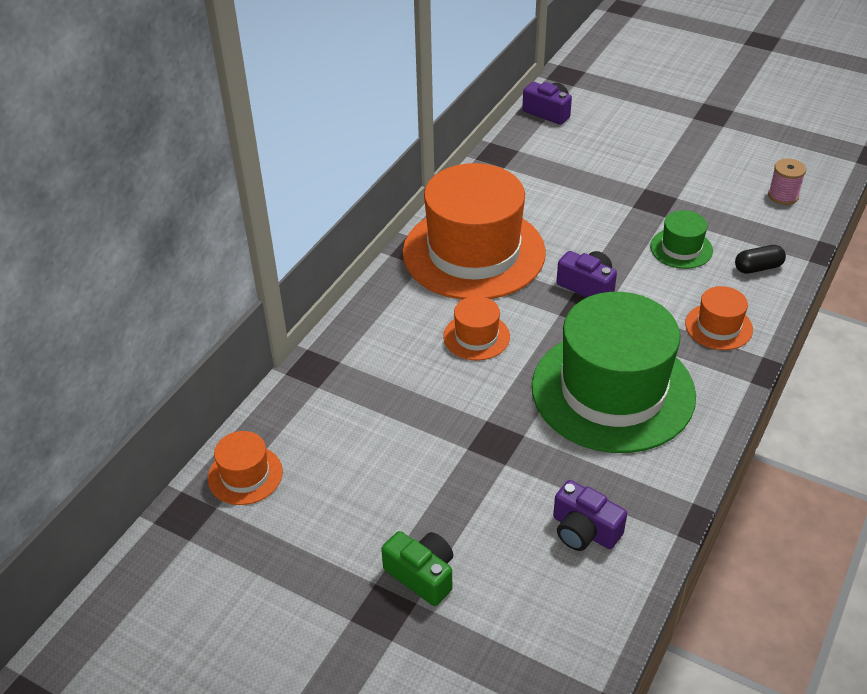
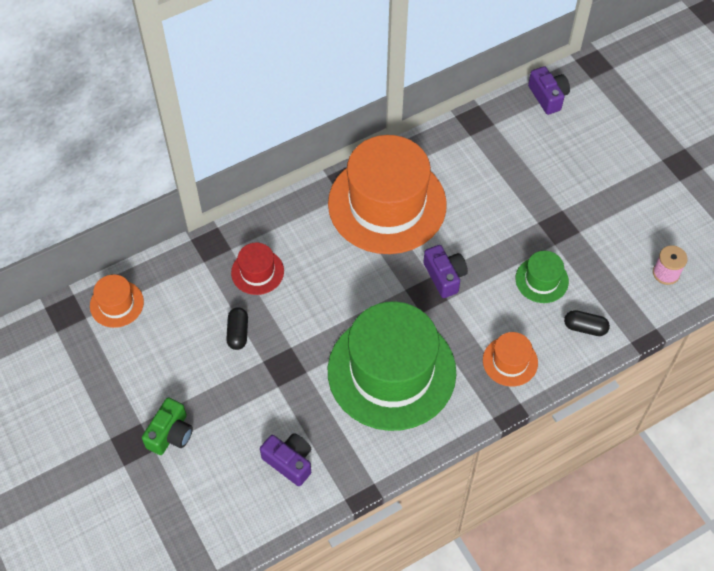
camera: 30 degrees right, 15 degrees up
(388, 369) = (257, 272): none -> red hat
(415, 435) = (238, 333): none -> black capsule
(422, 575) = (170, 434): green camera -> green camera turned 45 degrees clockwise
(476, 336) = (334, 277): orange hat -> none
(584, 530) = (289, 462): purple camera -> purple camera turned 150 degrees clockwise

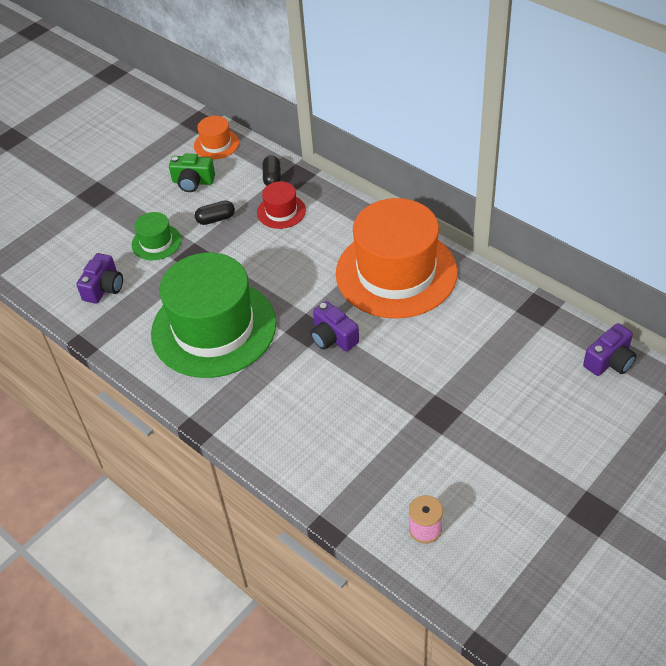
camera: 75 degrees right, 10 degrees down
(170, 434) = (110, 211): green camera -> green camera (193, 182)
(444, 276) = (333, 337): purple camera -> purple camera turned 90 degrees clockwise
(510, 361) = (256, 414): orange hat -> none
(541, 280) = (364, 415): green hat -> green hat (156, 242)
(585, 328) = (320, 467): black capsule -> black capsule (272, 178)

